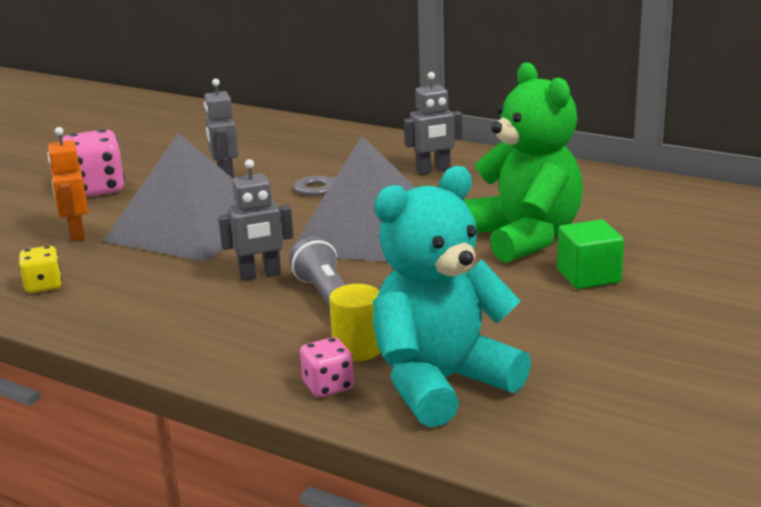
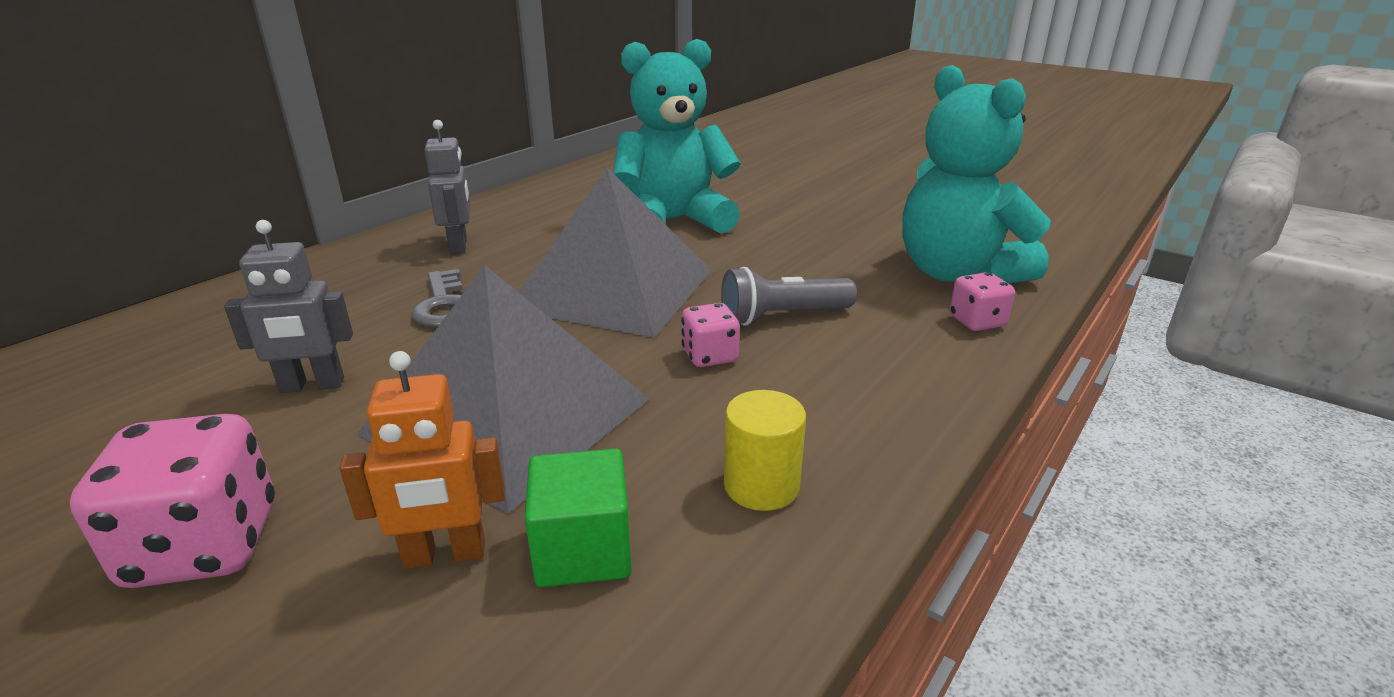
camera: 85 degrees left, 5 degrees up
(43, 286) = (682, 577): yellow dice -> none
(260, 275) = (710, 356): grey robot -> pink dice
(358, 349) = (899, 305): yellow cylinder -> yellow cylinder (761, 486)
(525, 238) = (673, 221): green teddy bear -> turquoise teddy bear
(588, 276) = (762, 208): green cube -> green cube (583, 550)

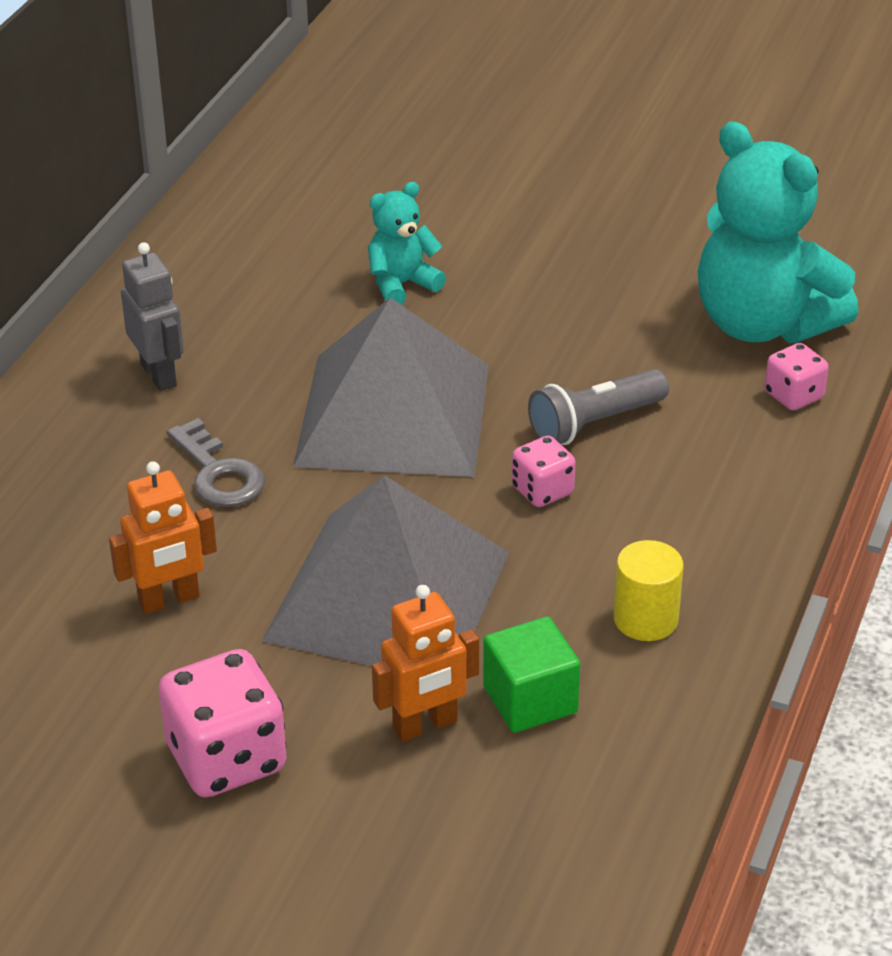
camera: 15 degrees left, 10 degrees up
(312, 385) = (169, 600): grey robot -> orange robot
(673, 221) = (402, 284): turquoise teddy bear -> turquoise teddy bear, size x0.50

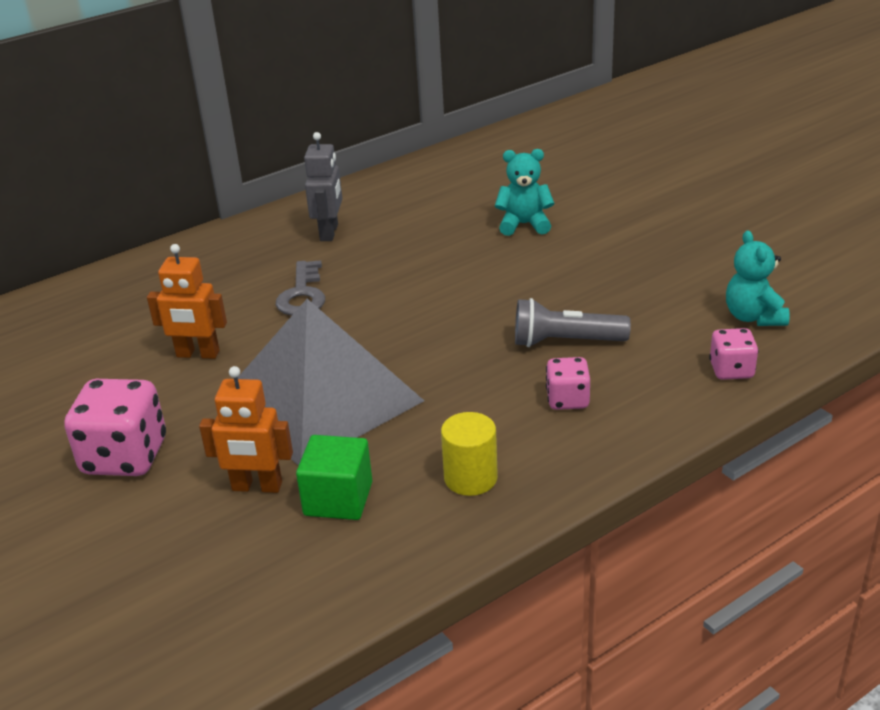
camera: 35 degrees right, 5 degrees down
(393, 415) = (439, 295): grey pyramid -> none
(542, 491) = (486, 371): pink dice -> pink dice (567, 400)
(763, 324) = (753, 317): turquoise teddy bear -> turquoise teddy bear, size x0.50

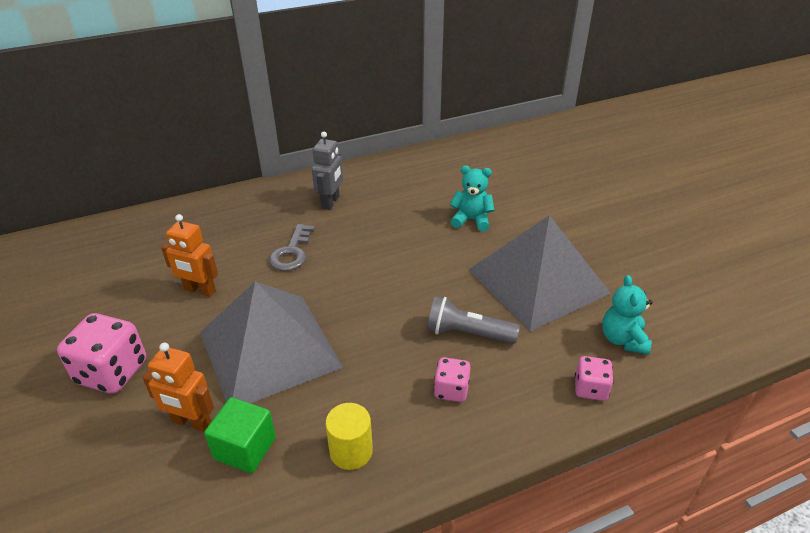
camera: 10 degrees right, 5 degrees up
(631, 275) = (537, 281): none -> grey pyramid

